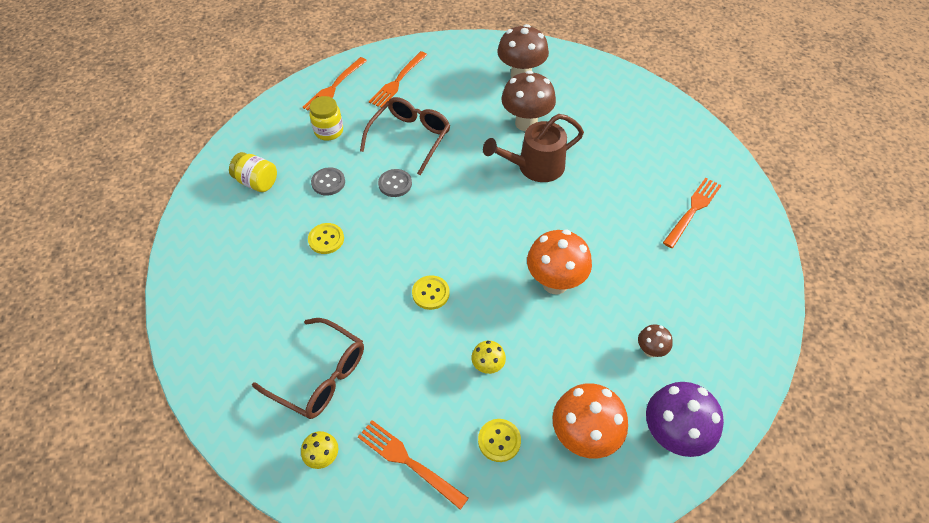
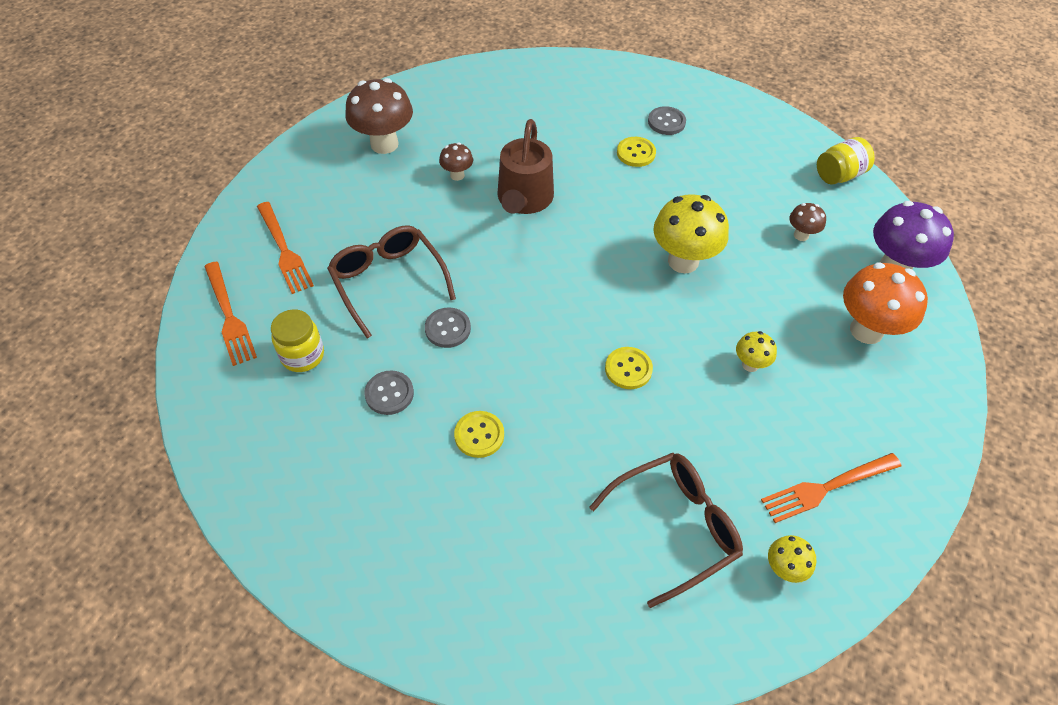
camera: 60 degrees left, 0 degrees up
(257, 182) = (321, 473): yellow jar -> yellow jar (839, 175)
(499, 441) = (839, 397): yellow button -> yellow button (636, 153)
(526, 123) = (457, 175): brown mushroom -> brown mushroom, size x0.50
(555, 283) = (683, 261): orange mushroom -> yellow mushroom
(693, 210) = (666, 122): orange fork -> grey button

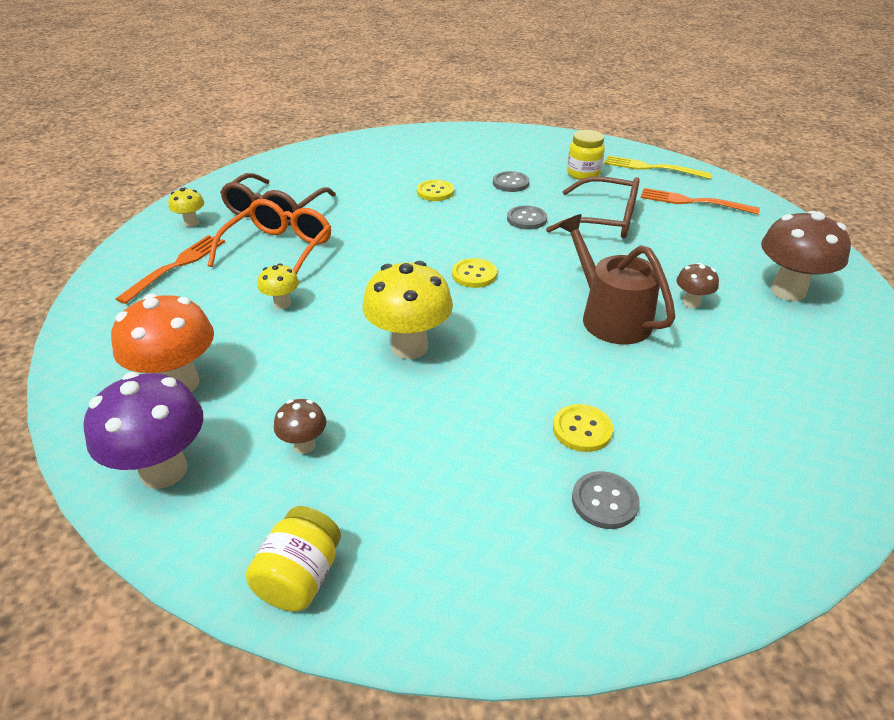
camera: 140 degrees right, 15 degrees down
(229, 316) = (651, 168): orange fork -> yellow fork
(628, 369) = (378, 257): yellow button -> yellow button (474, 274)
(712, 444) = (279, 250): none -> orange glasses

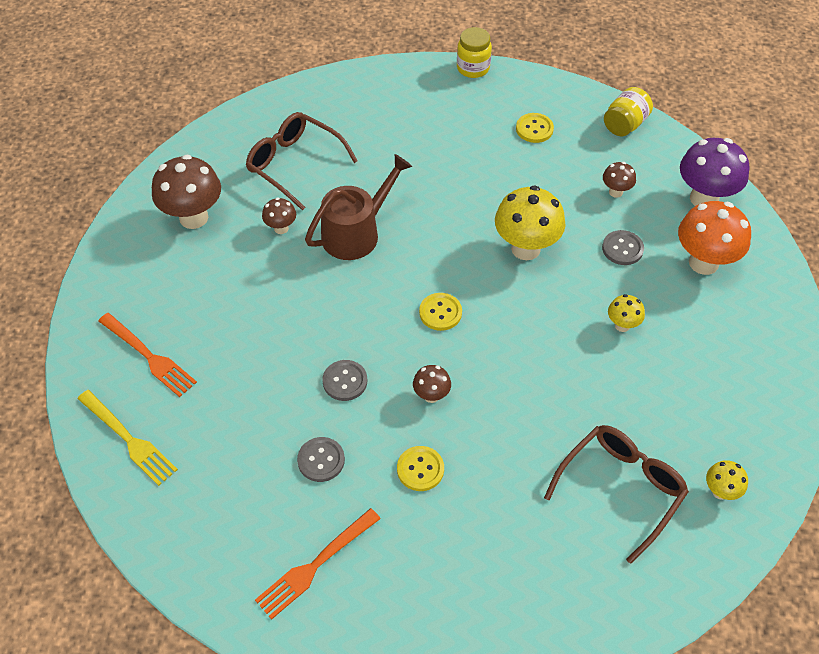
camera: 160 degrees left, 15 degrees up
(177, 266) = (726, 411): orange fork -> orange fork (315, 566)
(279, 250) = (620, 407): orange glasses -> none
(449, 225) = (431, 395): none -> brown mushroom
(582, 429) = (438, 156): yellow button -> yellow button (534, 129)
(583, 174) = (221, 453): yellow jar -> yellow jar (473, 68)
(604, 220) = (266, 354): brown glasses -> brown glasses (294, 164)
(604, 501) = (452, 116): grey button -> grey button (622, 249)
(610, 317) = (356, 233): brown watering can -> brown watering can turned 120 degrees counterclockwise

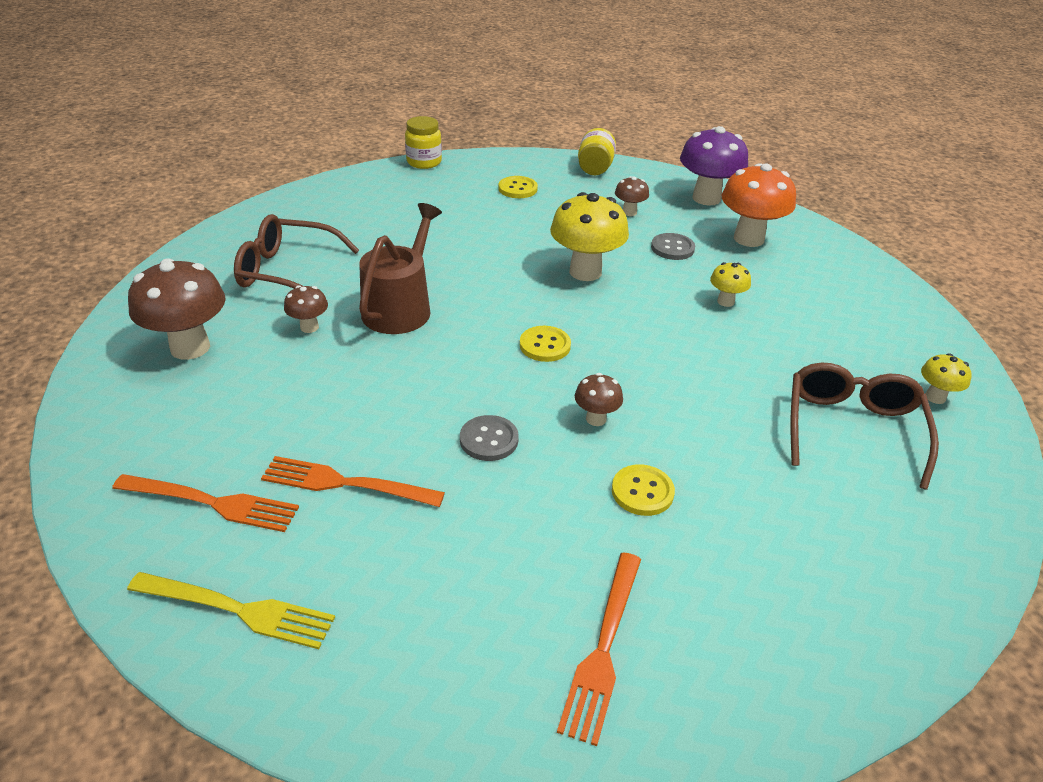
camera: 30 degrees left, 15 degrees down
(233, 376) = (345, 483): none -> orange fork
(321, 460) = (521, 528): grey button -> none

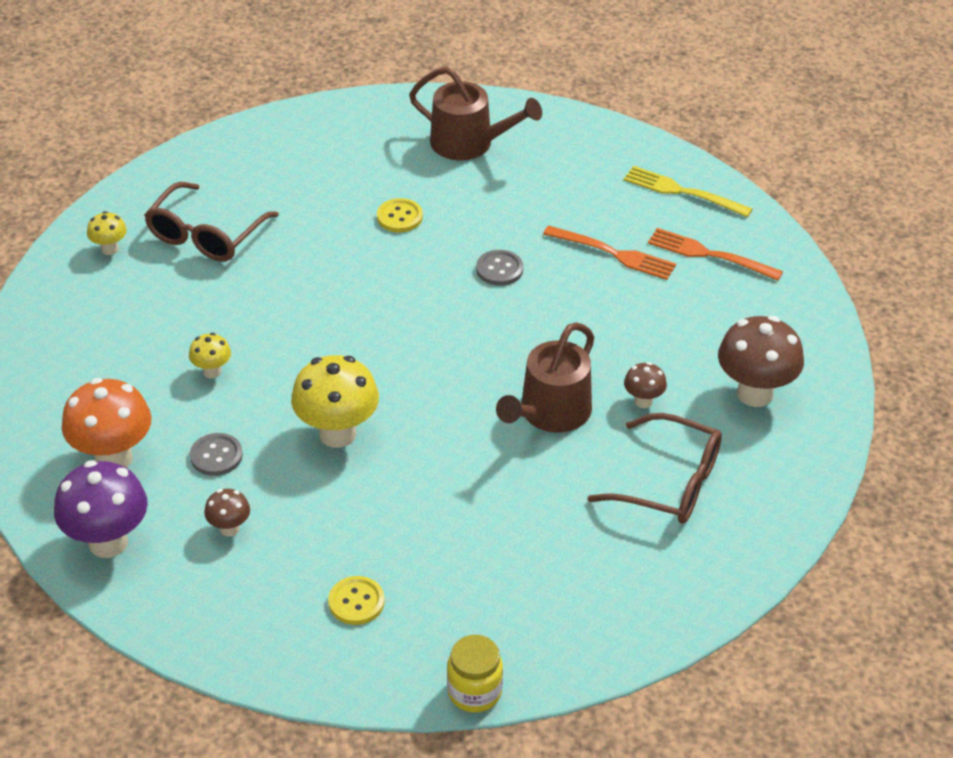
camera: 165 degrees left, 5 degrees up
(545, 345) = (420, 347): yellow button -> none
(595, 168) = (222, 637): yellow jar -> none
(596, 419) = (407, 273): brown mushroom -> none
(603, 649) = (469, 143): orange fork -> brown watering can

